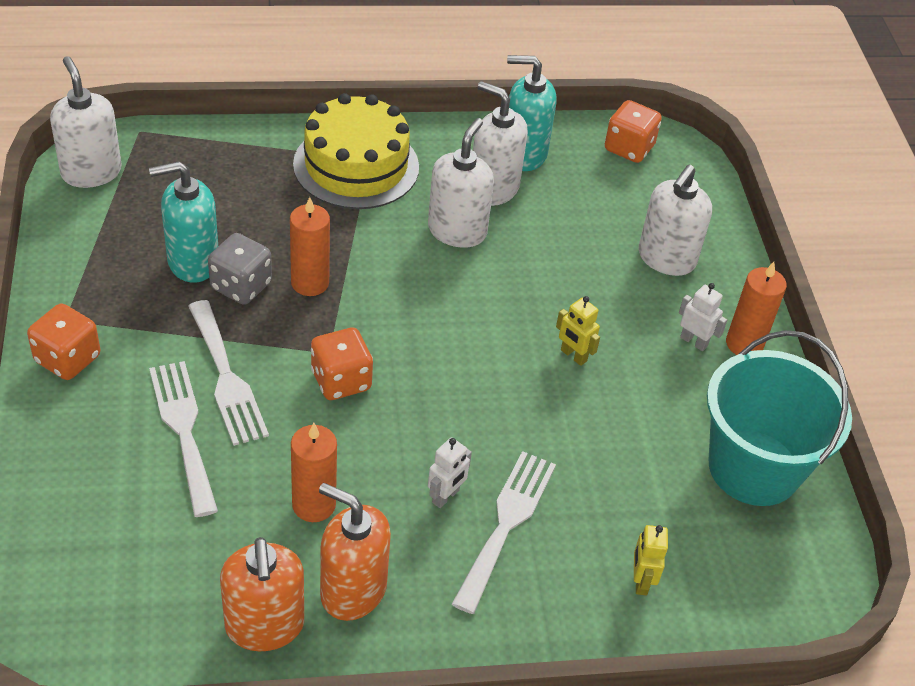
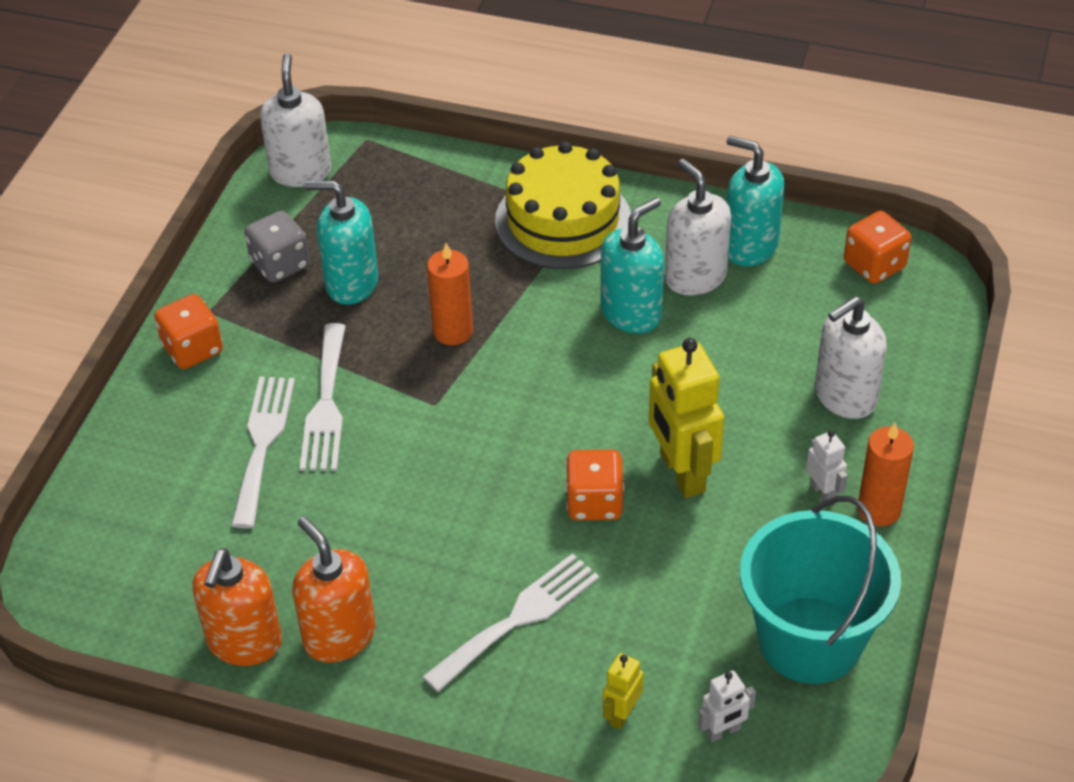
camera: 30 degrees right, 0 degrees up
(241, 286) = (385, 318): grey dice -> grey dice (280, 264)
(314, 505) = (345, 546): orange candle -> none
(341, 381) = (432, 436): orange dice -> orange dice (594, 502)
(446, 496) = (473, 575): white robot -> white robot (723, 731)
(457, 231) = (631, 313): white soap dispenser -> turquoise soap dispenser
(573, 356) = (681, 473): yellow robot -> yellow robot, size x2.06

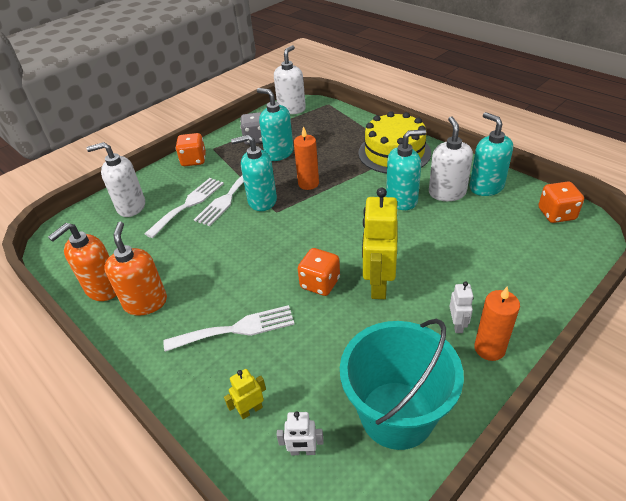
camera: 30 degrees right, 5 degrees down
(394, 392) = (262, 201): none -> turquoise soap dispenser
(844, 397) = (501, 276): white soap dispenser -> white soap dispenser (131, 207)

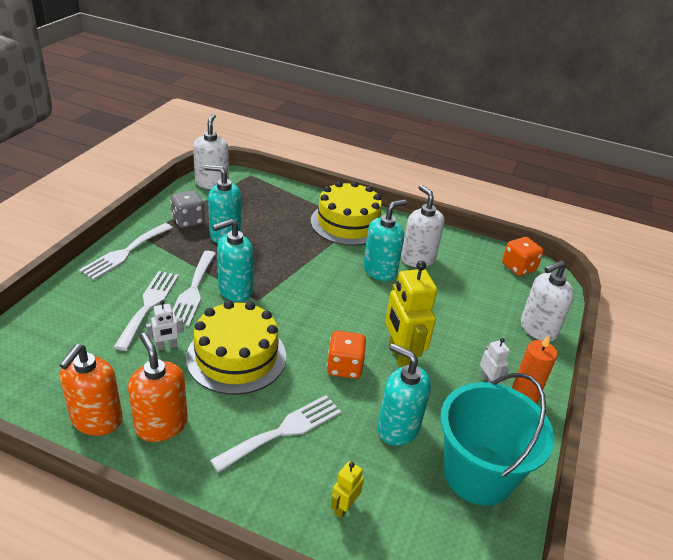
camera: 30 degrees left, 5 degrees down
(131, 207) = (74, 318): white soap dispenser -> white soap dispenser (538, 329)
(194, 160) = (125, 253): orange dice -> white fork
(232, 257) = (236, 356): none -> yellow cake
(303, 451) = (414, 531): white robot -> white robot (166, 346)
(308, 184) = (276, 265): orange candle -> none
(486, 187) = (449, 249): turquoise soap dispenser -> turquoise soap dispenser (398, 428)

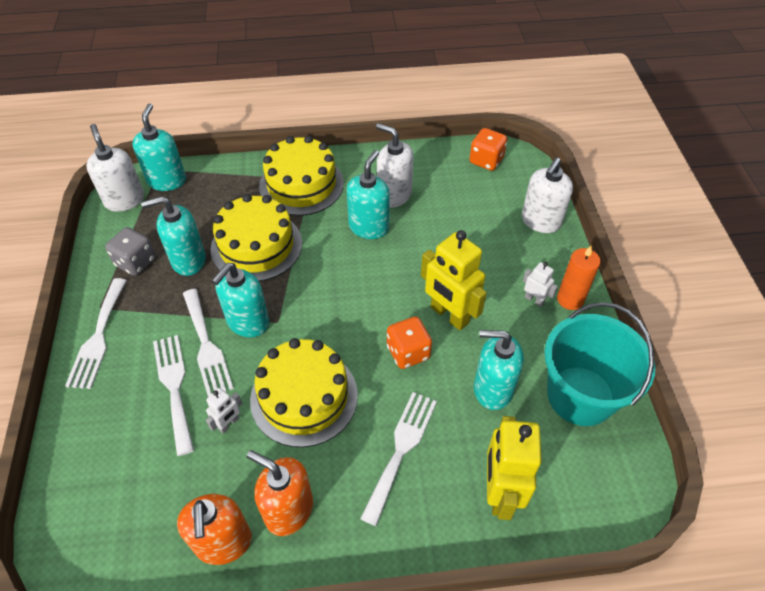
camera: 25 degrees left, 15 degrees up
(250, 183) = (167, 181): none -> turquoise soap dispenser
(282, 246) = (256, 246): none -> yellow cake
(344, 507) = (500, 492): yellow robot -> yellow robot, size x2.06

